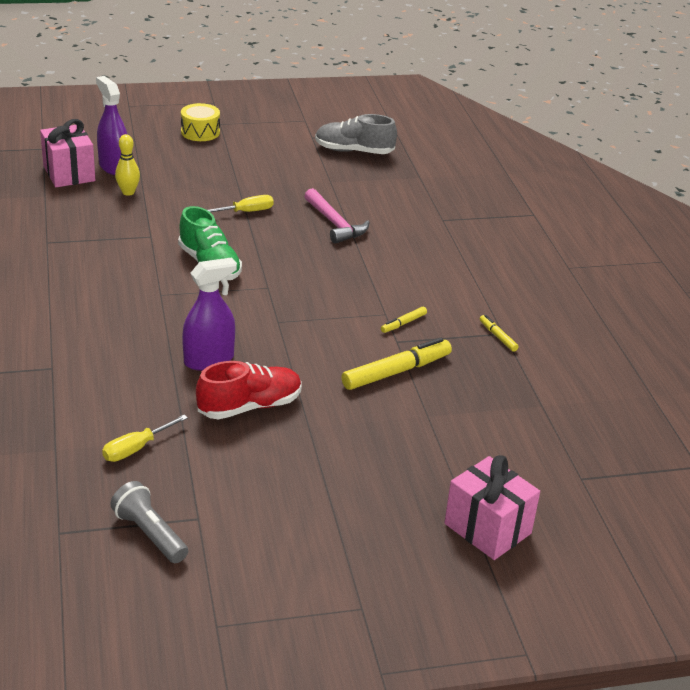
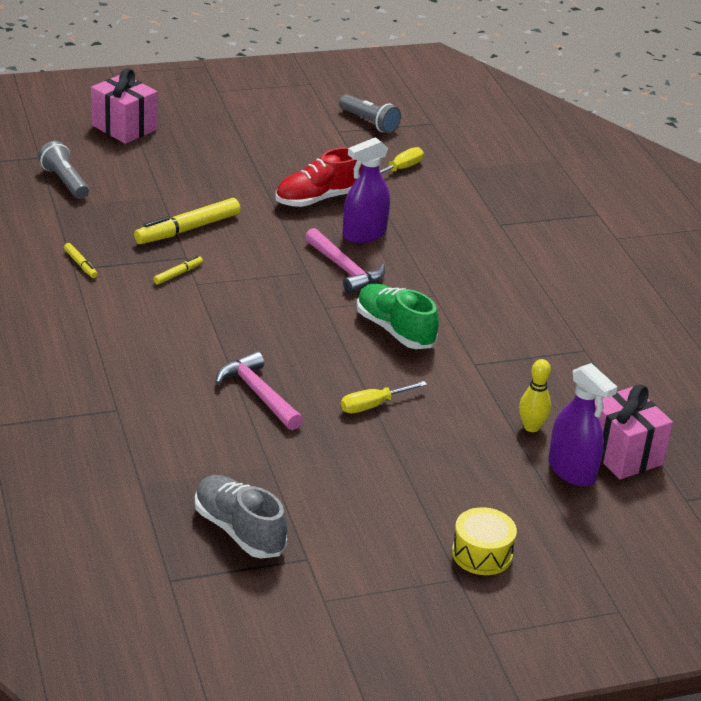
camera: 175 degrees right, 0 degrees up
(240, 322) = (344, 269): none -> pink hammer
(354, 151) = (239, 530): grey shoe -> grey shoe turned 135 degrees counterclockwise
(540, 439) = (64, 181): none -> grey flashlight

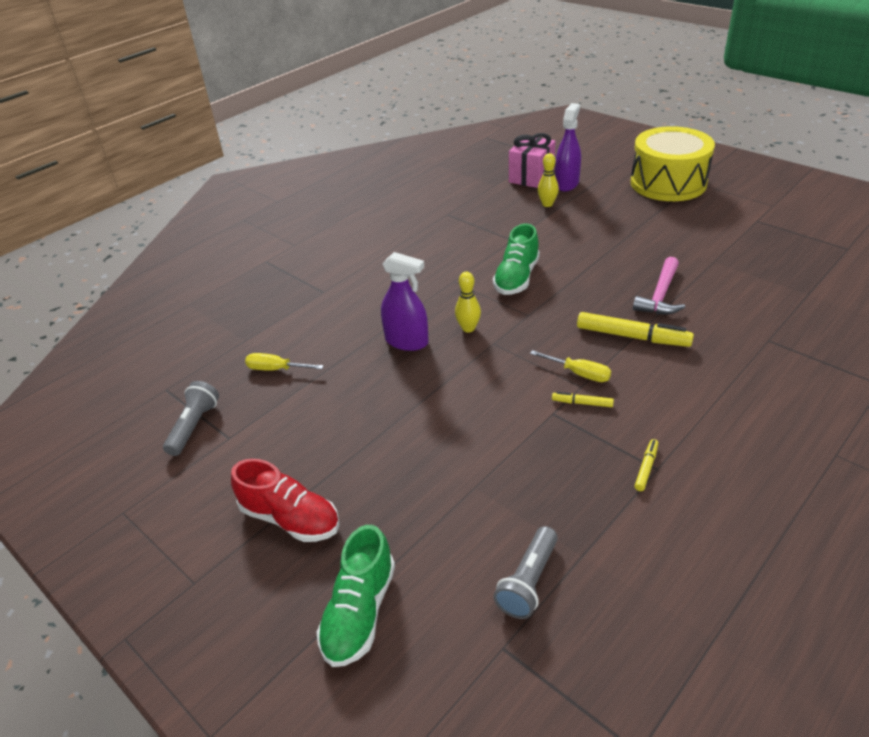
camera: 115 degrees left, 5 degrees up
(124, 127) = (359, 612): pink gift -> green shoe
(187, 229) = (511, 436): yellow marker -> yellow marker (632, 337)
(239, 530) = (777, 246): grey shoe -> none
(318, 199) = (376, 389): red shoe -> red shoe (290, 518)
(344, 269) = (468, 328): pink hammer -> yellow bowling pin
(373, 405) = (605, 253): yellow screwdriver -> yellow screwdriver (578, 373)
(482, 554) = (668, 183): yellow drum -> yellow drum, size x2.10

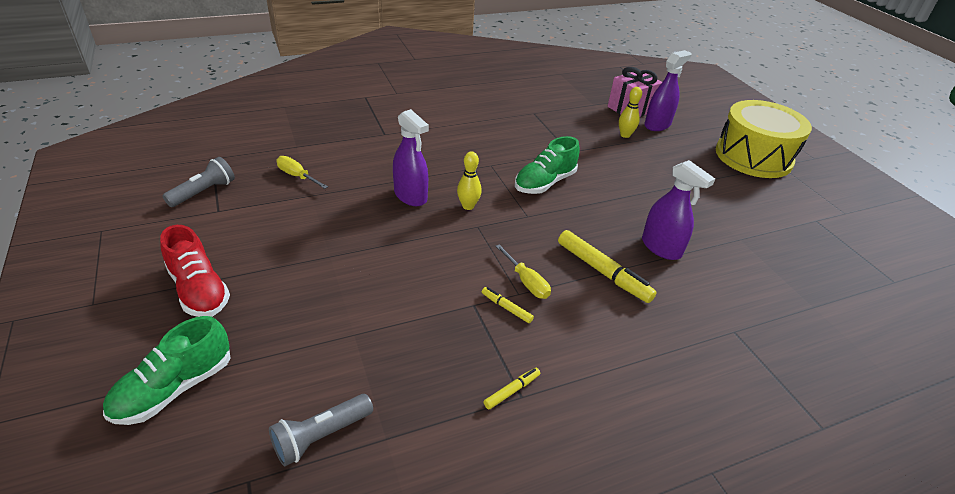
camera: 20 degrees right, 0 degrees up
(660, 295) = (661, 247): pink hammer -> purple spray bottle

